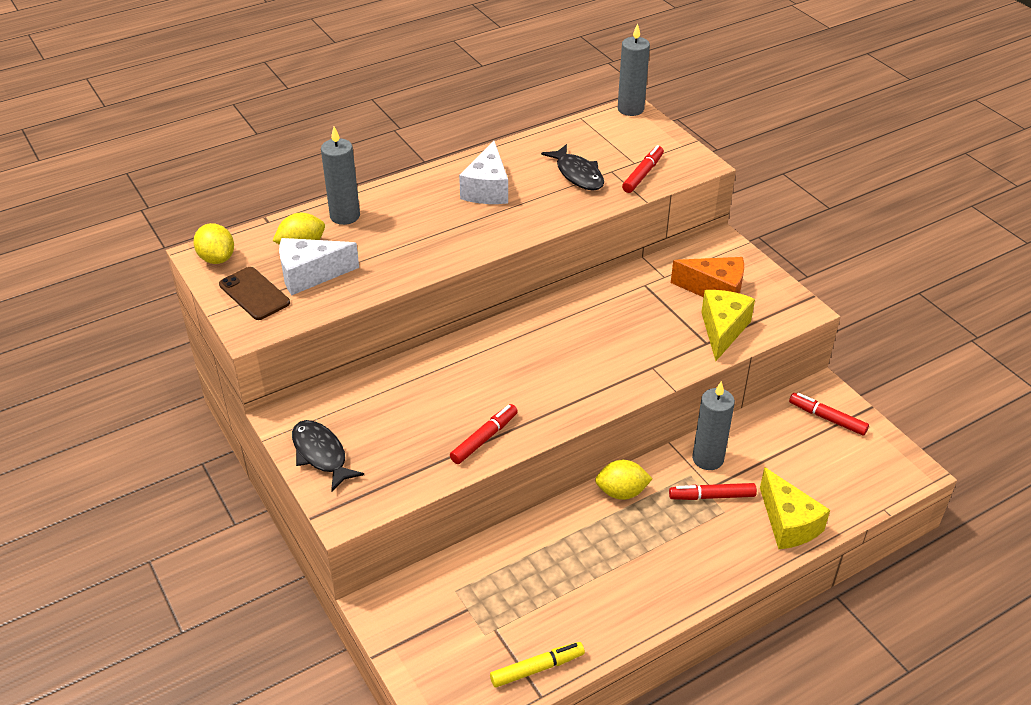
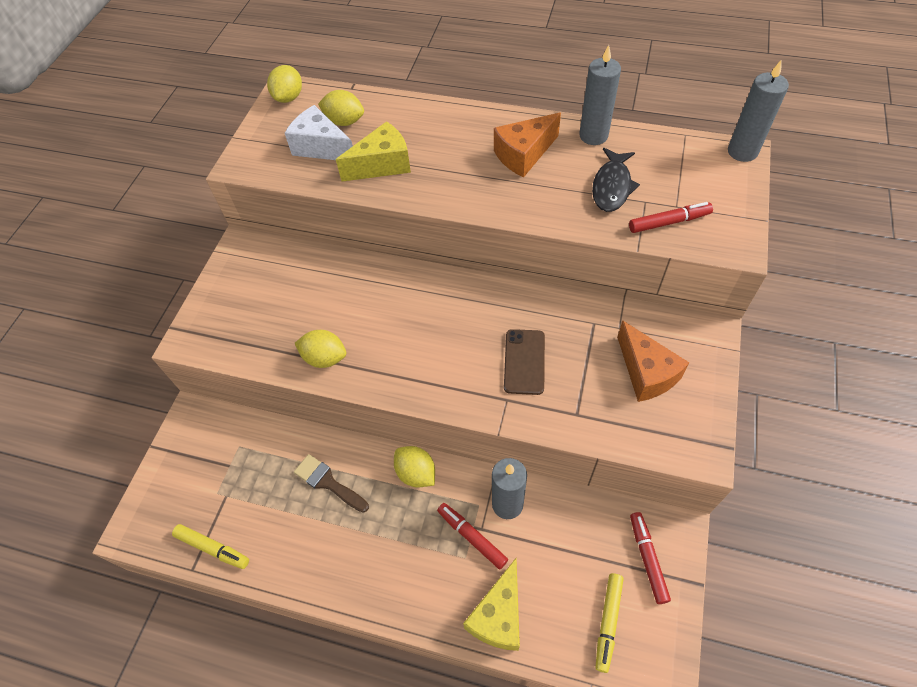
camera: 50 degrees right, 15 degrees up
(254, 294) = (274, 139): brown phone -> brown phone (524, 362)
(321, 454) = (227, 287): black fish -> none
(345, 216) = (400, 114): grey candle -> grey candle (593, 136)
(484, 438) = (325, 358): red marker -> yellow lemon
(487, 189) = (524, 155): white cheese -> orange cheese
(565, 551) = (328, 482): none -> brown brush
(723, 330) = (605, 414): yellow cheese -> yellow cheese (382, 165)
(850, 470) = (608, 622): none -> yellow marker

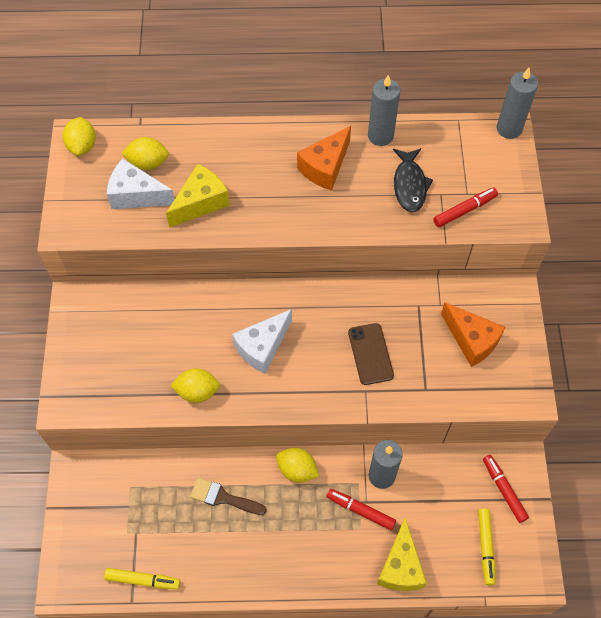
camera: 20 degrees left, 5 degrees up
(409, 329) = (262, 347): none -> white cheese

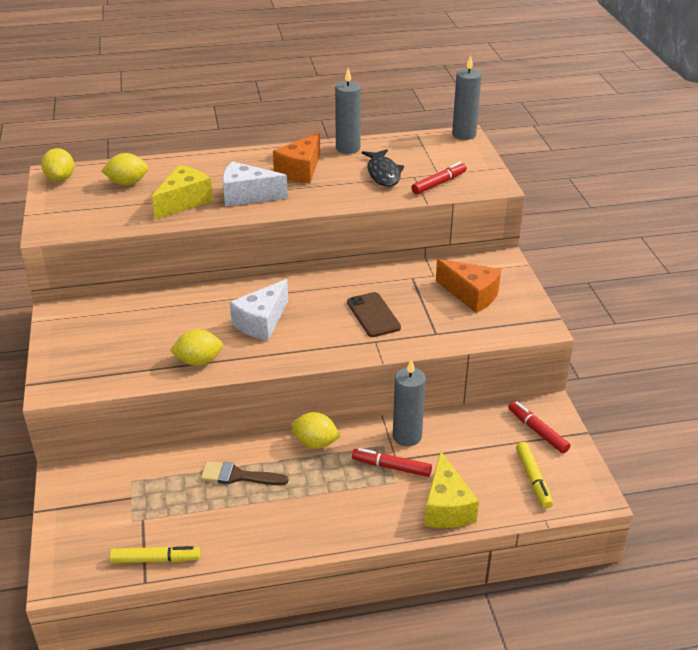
camera: 10 degrees left, 25 degrees down
(136, 195) = (119, 203): white cheese -> white cheese (247, 196)

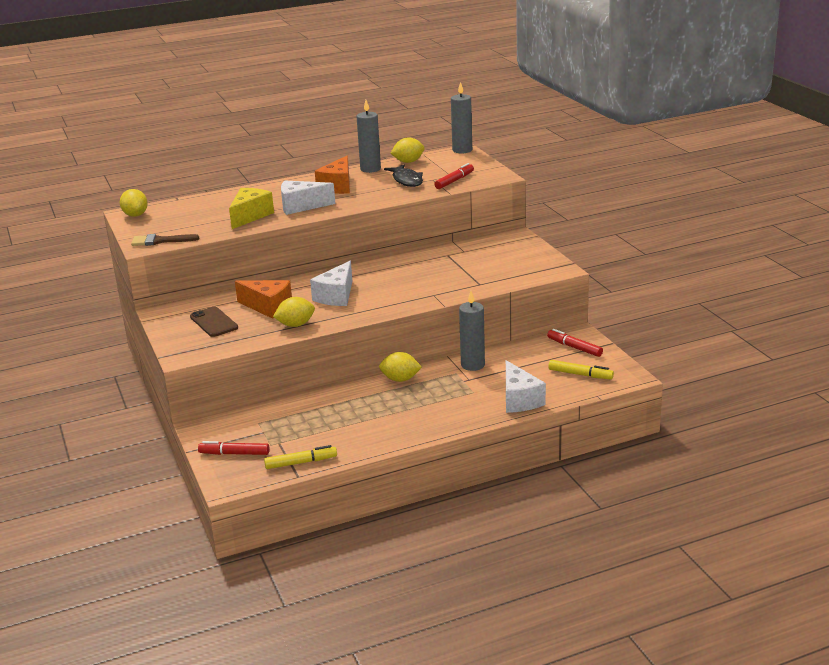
camera: 10 degrees left, 10 degrees down
(127, 183) = (195, 211): yellow lemon -> yellow lemon (408, 162)
(238, 476) = (345, 407): brown brush -> brown brush (160, 241)
(373, 315) = (425, 280): brown phone -> brown phone (213, 322)
(391, 467) = (467, 384): red marker -> red marker (234, 453)
(446, 507) = (519, 400): yellow cheese -> white cheese
(471, 295) = (499, 259): orange cheese -> orange cheese (268, 307)
(533, 479) = (580, 374): yellow marker -> yellow marker turned 45 degrees counterclockwise

